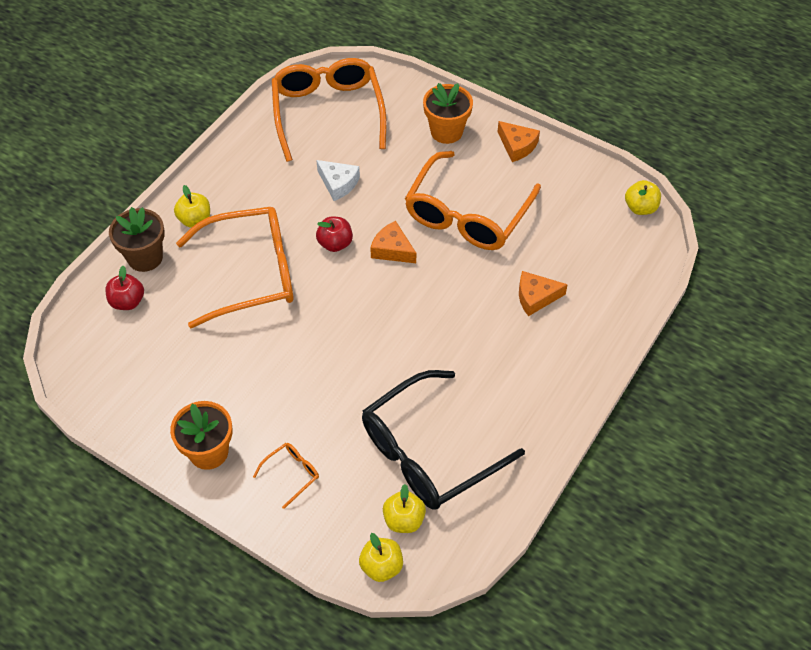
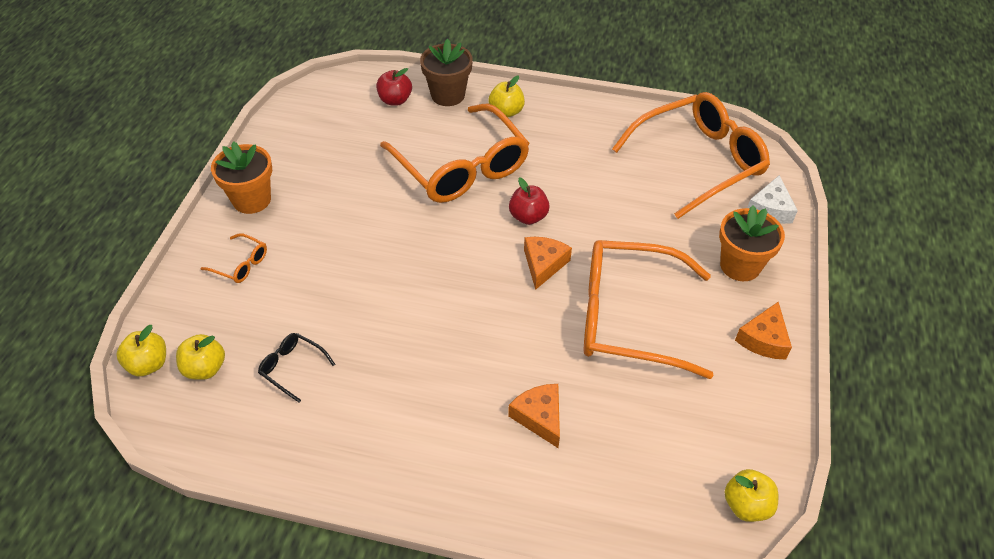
camera: 70 degrees right, 5 degrees down
(338, 184) = (608, 197): white cheese -> white cheese (770, 209)
(429, 452) = (292, 368): black glasses -> black glasses, size x0.40

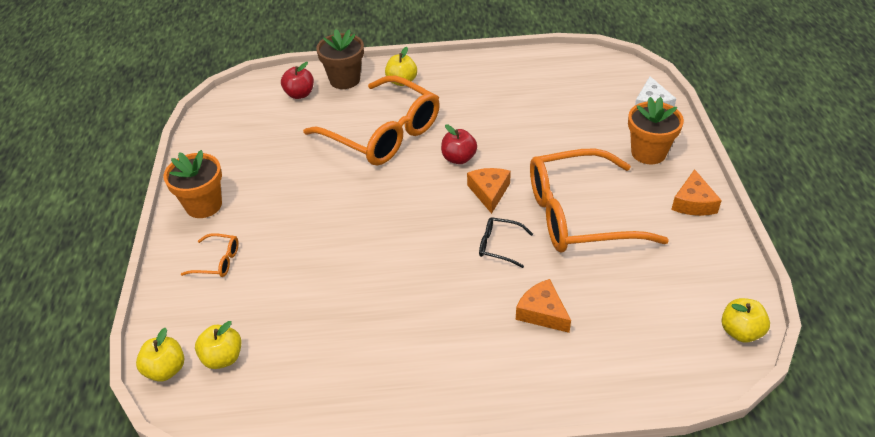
camera: 15 degrees left, 5 degrees down
(292, 368) = (305, 334): black glasses -> black glasses (499, 246)
(698, 161) = (578, 83): orange glasses -> none

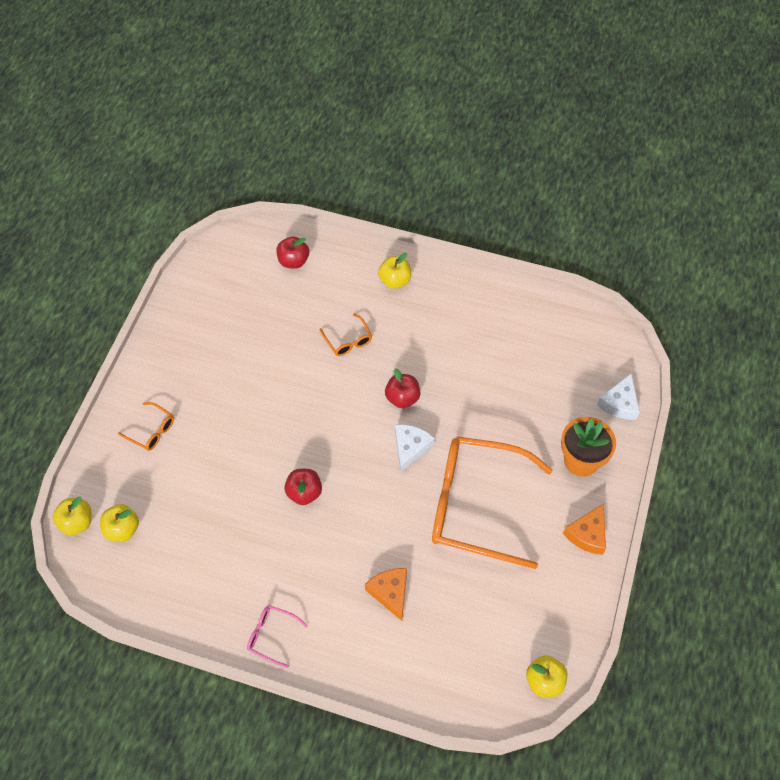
camera: 20 degrees right, 15 degrees up
(204, 205) = (161, 364): orange flower pot -> none
(344, 80) = (342, 258): brown flower pot -> none
(383, 133) = (348, 340): orange glasses -> orange glasses, size x0.40
(406, 260) = (304, 492): none -> red apple
(441, 396) = (272, 636): none -> pink glasses
(489, 192) = (410, 448): orange cheese -> white cheese
(499, 246) = (389, 510): black glasses -> none

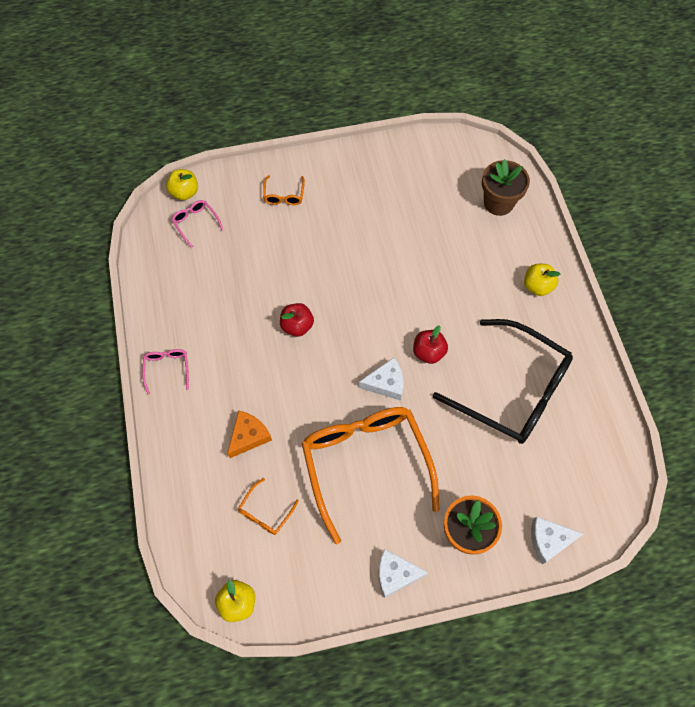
camera: 60 degrees right, 5 degrees up
(122, 529) = (196, 223): yellow apple -> pink glasses
(293, 261) = (498, 203): red apple -> brown flower pot
(348, 340) = (453, 283): orange glasses -> orange glasses (265, 512)
(478, 354) = (512, 390): none -> black glasses
(587, 534) = (395, 574): orange cheese -> white cheese

